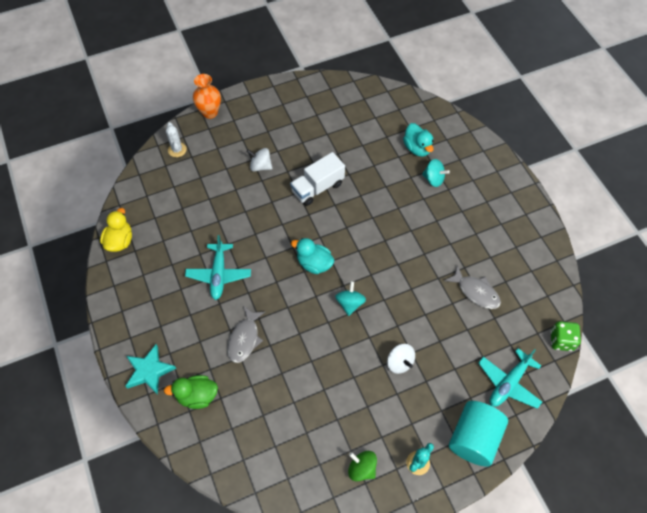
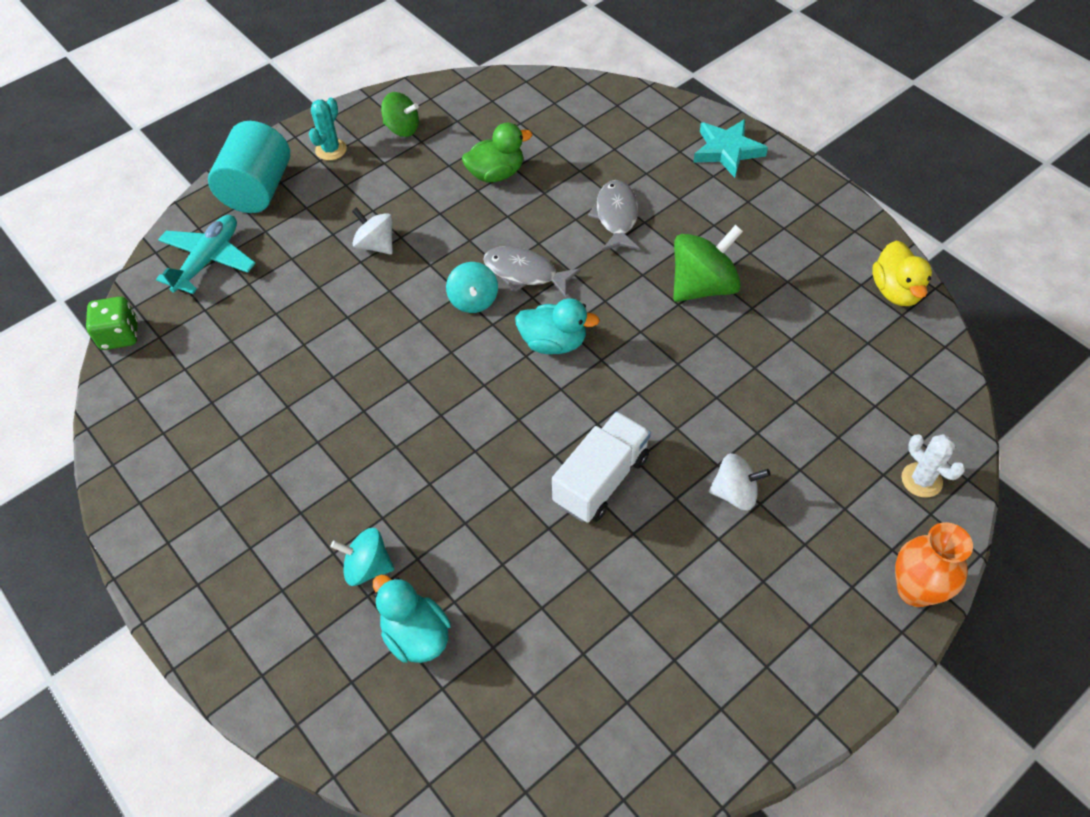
camera: 165 degrees right, 5 degrees down
(197, 396) = (646, 142): green duck -> green duck (496, 174)
(219, 274) = (703, 286): turquoise plane -> green spinning top
(476, 292) = (264, 371): grey fish -> grey fish (524, 273)

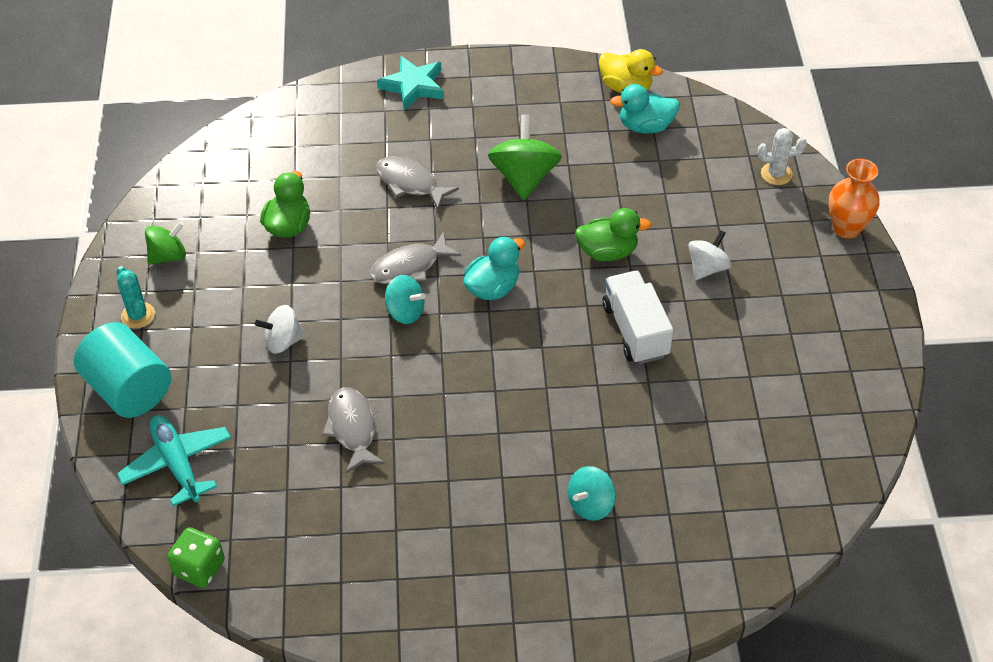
camera: 55 degrees left, 5 degrees down
(322, 343) = (352, 428): none -> grey fish
(416, 635) = (670, 504): turquoise duck -> turquoise duck (645, 126)
(676, 400) = (607, 252): none -> green duck

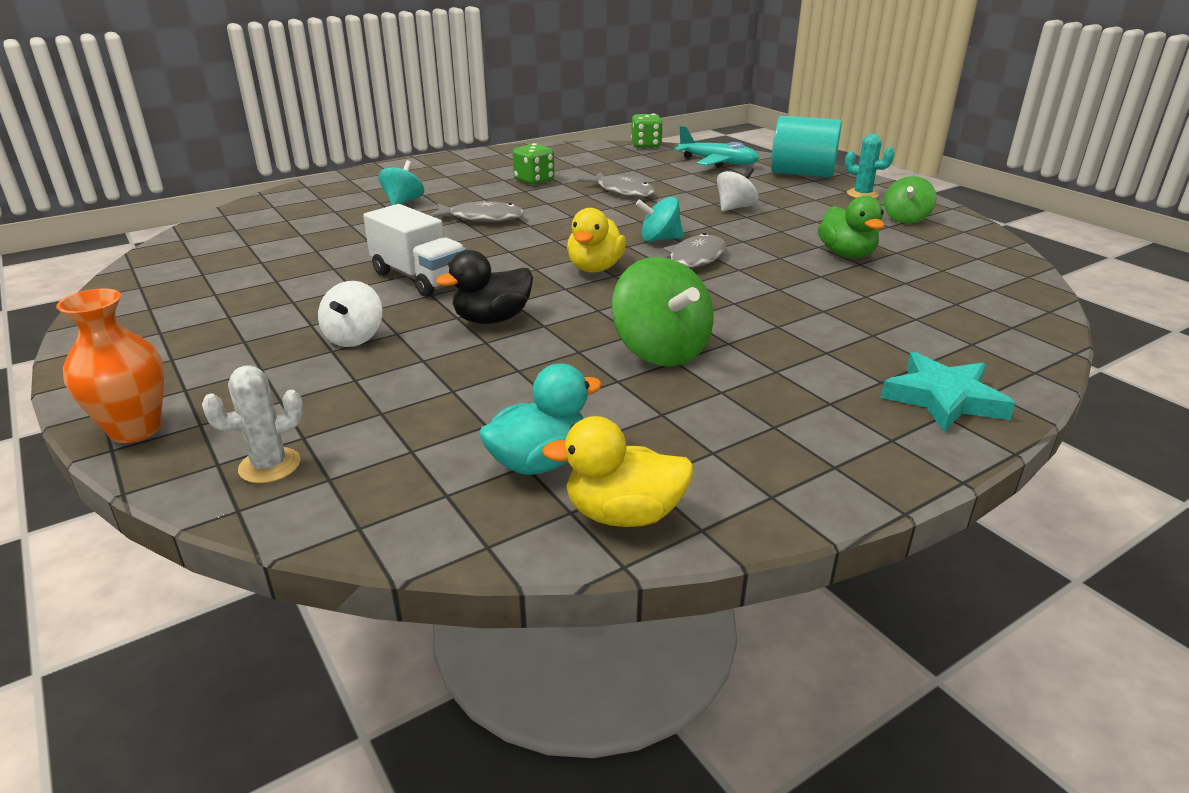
camera: 150 degrees right, 20 degrees down
(410, 183) = (785, 310): grey fish -> grey fish (482, 218)
(420, 505) = (534, 180): none -> green dice
(493, 288) = (595, 268): turquoise duck -> yellow duck
(607, 252) = (492, 319): green duck -> black duck

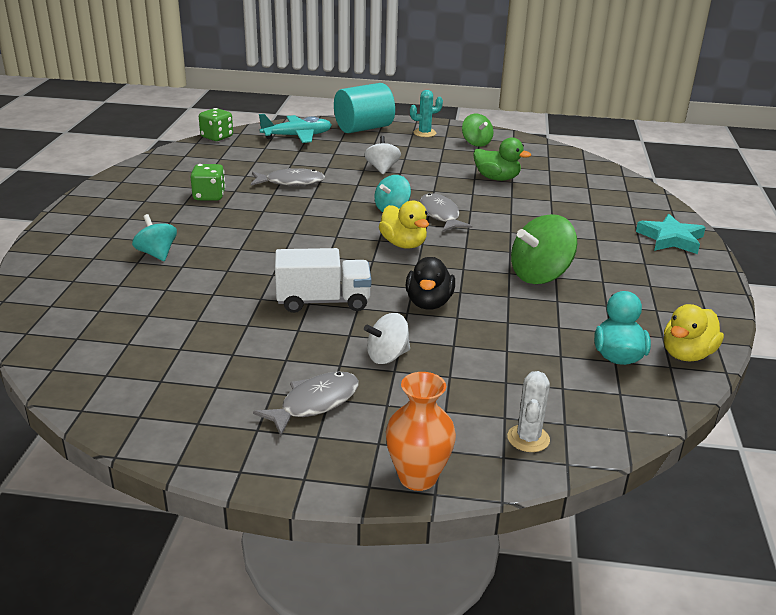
camera: 50 degrees left, 0 degrees up
(354, 338) = (387, 356): white spinning top -> white spinning top turned 105 degrees clockwise
(482, 218) = (251, 241): grey fish -> grey fish (315, 403)
(661, 351) = (540, 275): green spinning top -> green spinning top turned 135 degrees clockwise

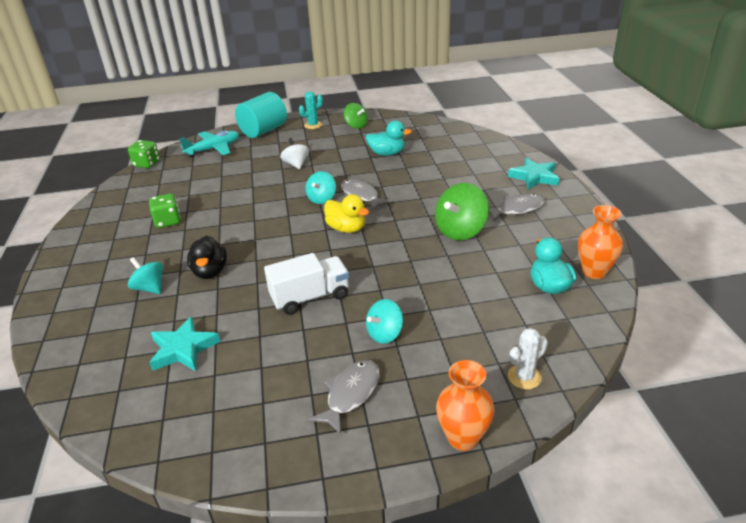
camera: 15 degrees left, 5 degrees up
(161, 317) = (183, 349): none -> turquoise star
(291, 182) = (230, 193): grey fish -> grey fish (516, 209)
(387, 356) = (385, 334): white spinning top -> turquoise spinning top
(429, 303) = (392, 277): black duck -> black duck (210, 272)
(497, 178) = (387, 153): green duck -> turquoise duck
(528, 438) = (524, 377): white cactus -> white cactus turned 60 degrees clockwise
(686, 354) = (594, 272): yellow duck -> orange vase

